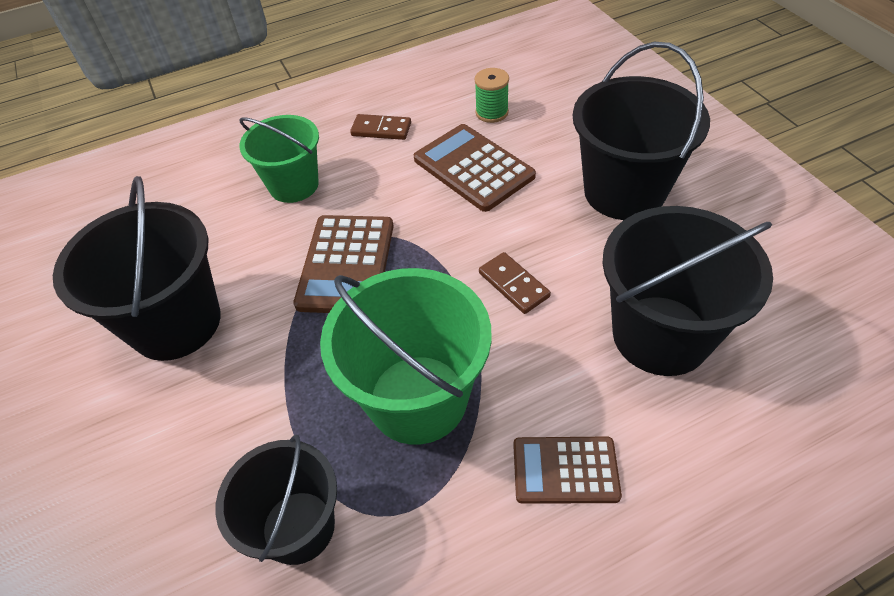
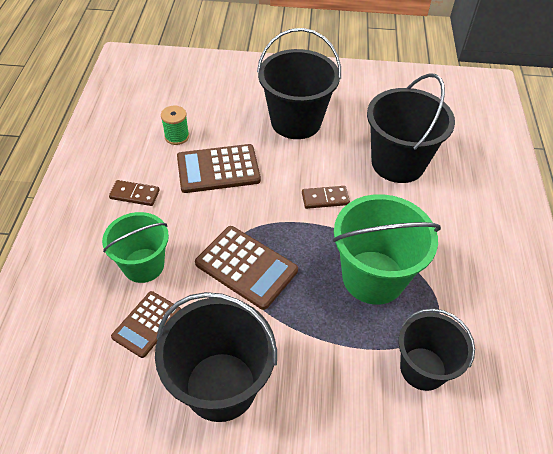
camera: 65 degrees left, 0 degrees up
(381, 129) = (135, 194): brown domino -> brown domino turned 60 degrees clockwise
(565, 470) = (450, 238): brown calculator -> brown calculator (147, 324)

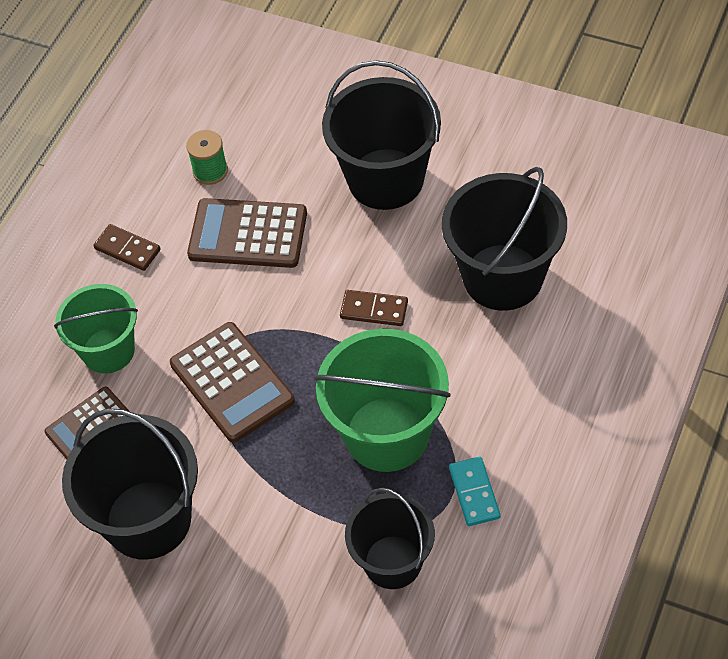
camera: 25 degrees right, 5 degrees up
(453, 303) = (474, 493): none -> turquoise domino

